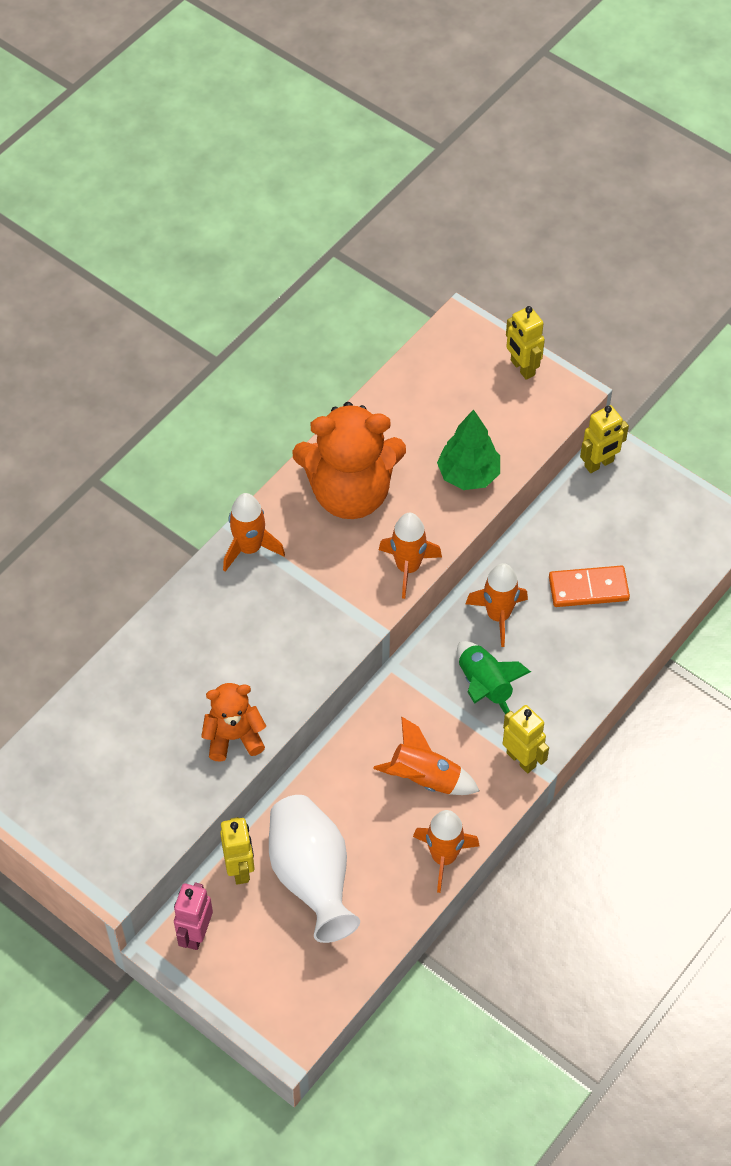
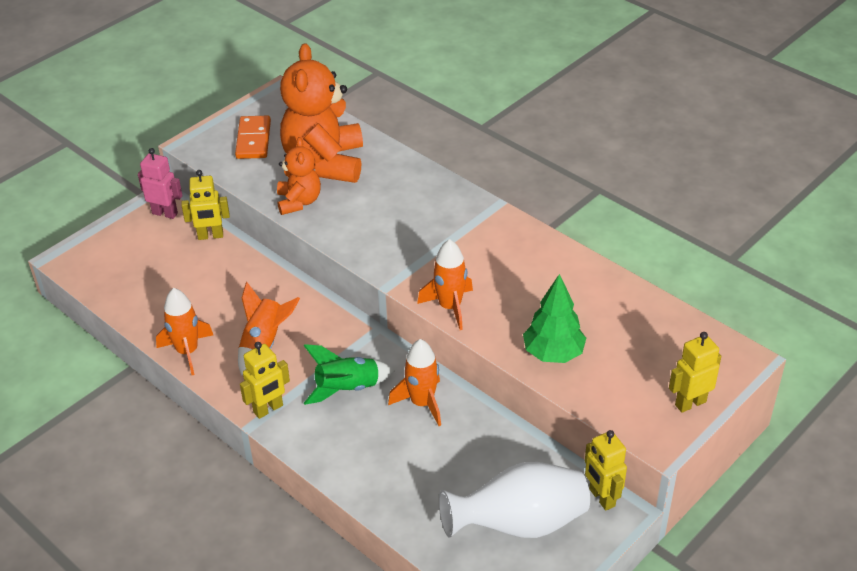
camera: 95 degrees right, 15 degrees down
(249, 548) = (477, 212): orange rocket -> none
(311, 877) = (192, 274): white vase -> white vase (519, 523)
(350, 493) = (533, 273): orange teddy bear -> orange teddy bear (325, 163)
(588, 588) = (447, 475): orange domino -> orange domino (253, 140)

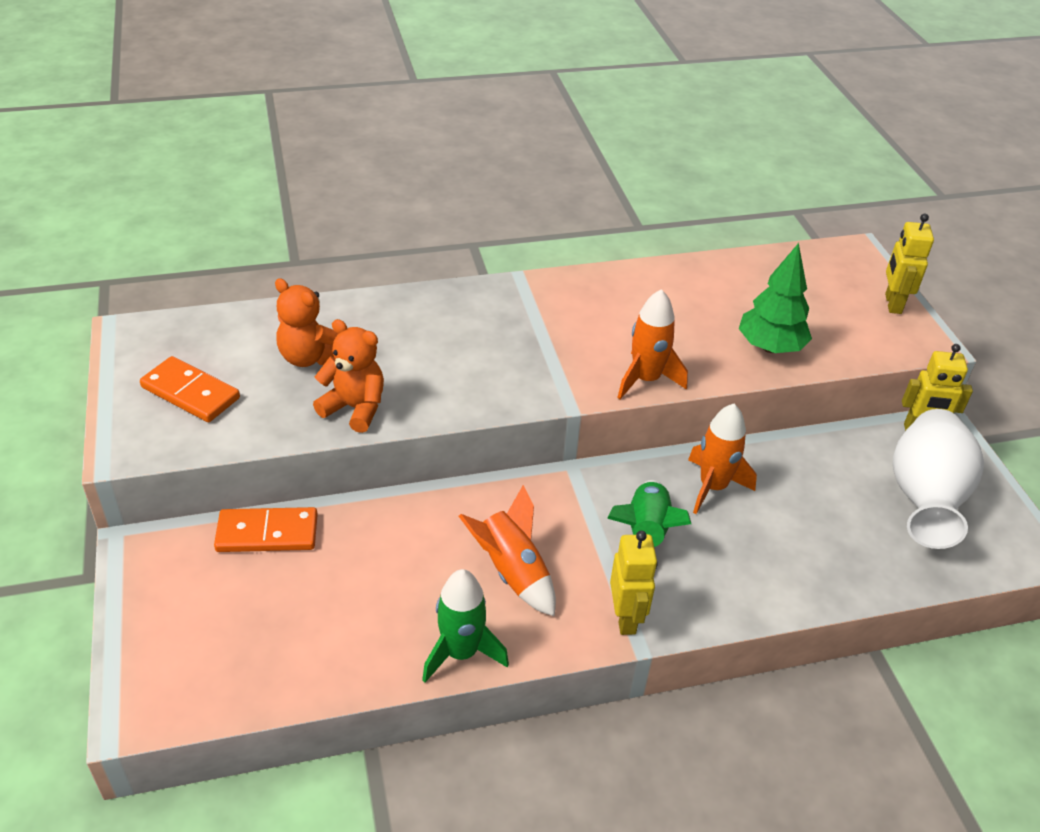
camera: 60 degrees left, 0 degrees up
(165, 213) = (170, 558): pink robot -> none
(187, 352) = (461, 653): orange rocket -> green rocket
(210, 236) = (267, 533): yellow robot -> orange domino
(325, 163) = (309, 357): orange teddy bear -> orange teddy bear, size x0.54

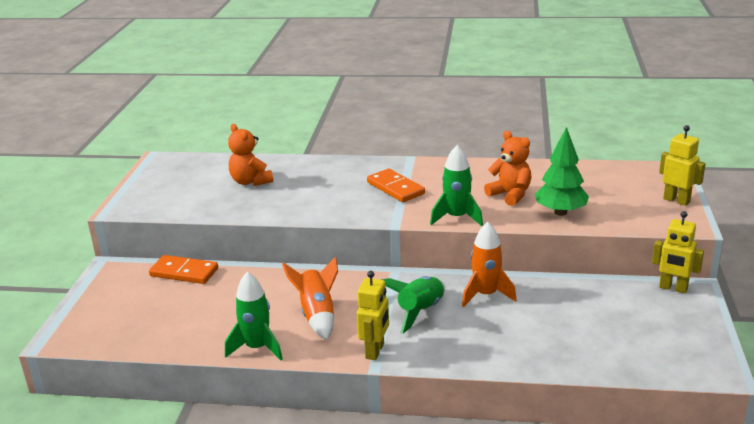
camera: 25 degrees right, 15 degrees down
(191, 392) = (172, 189): orange domino -> orange domino (395, 188)
(355, 408) = (259, 207): orange teddy bear -> orange teddy bear (510, 195)
(646, 379) = (457, 218): orange rocket -> green rocket
(892, 304) = (676, 200): yellow robot -> yellow robot turned 105 degrees clockwise
(924, 499) = (646, 327): white vase -> none

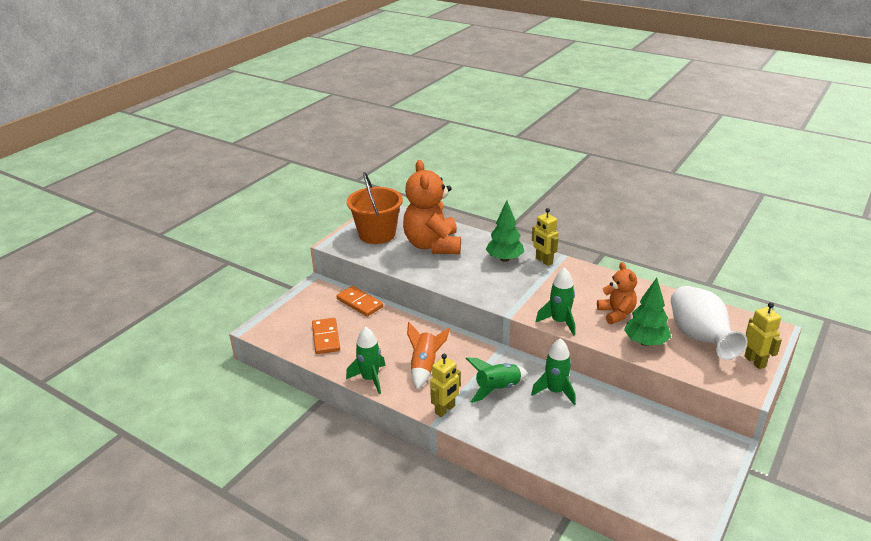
camera: 25 degrees right, 5 degrees up
(170, 187) = (377, 234): none -> orange bucket
(250, 181) = (433, 245): orange teddy bear -> orange teddy bear, size x1.85
(347, 175) = (504, 259): none -> green tree
(395, 188) = (532, 281): orange domino -> orange domino (326, 338)
(486, 295) = (555, 391): orange rocket -> green rocket
(609, 194) = (699, 338): none -> white vase
(673, 288) = (712, 437): yellow robot -> yellow robot (543, 261)

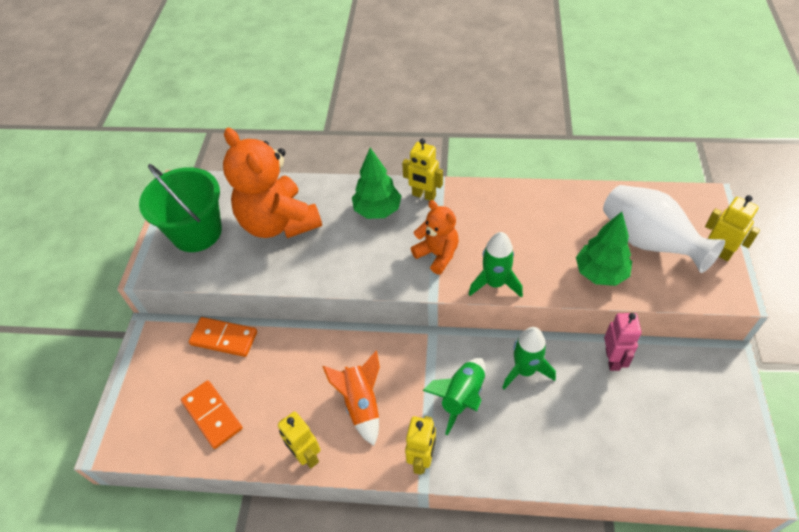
camera: 25 degrees left, 20 degrees up
(370, 379) = (306, 455): green rocket -> yellow robot
(377, 234) = (197, 232): orange bucket -> green bucket
(616, 313) = (547, 244): orange teddy bear -> orange teddy bear (437, 254)
(629, 410) = (613, 359): none -> pink robot

